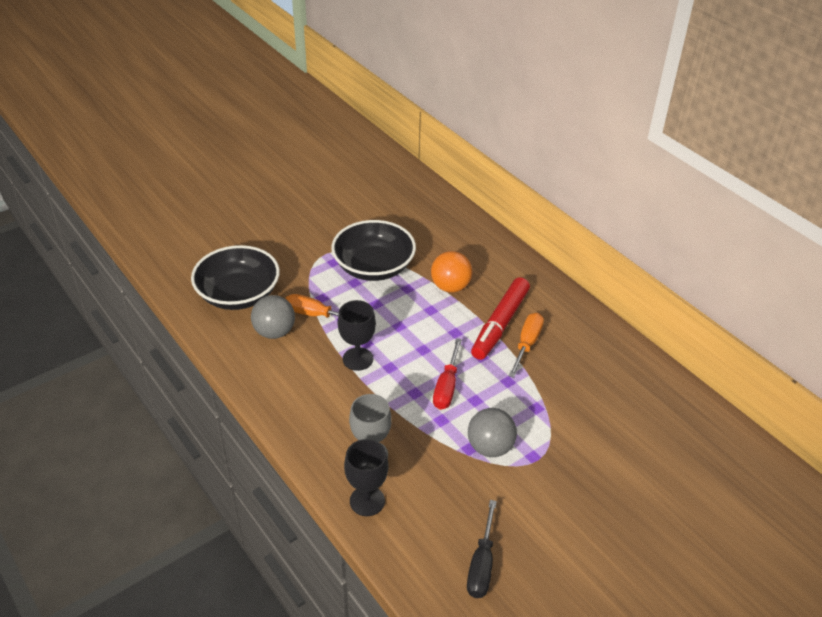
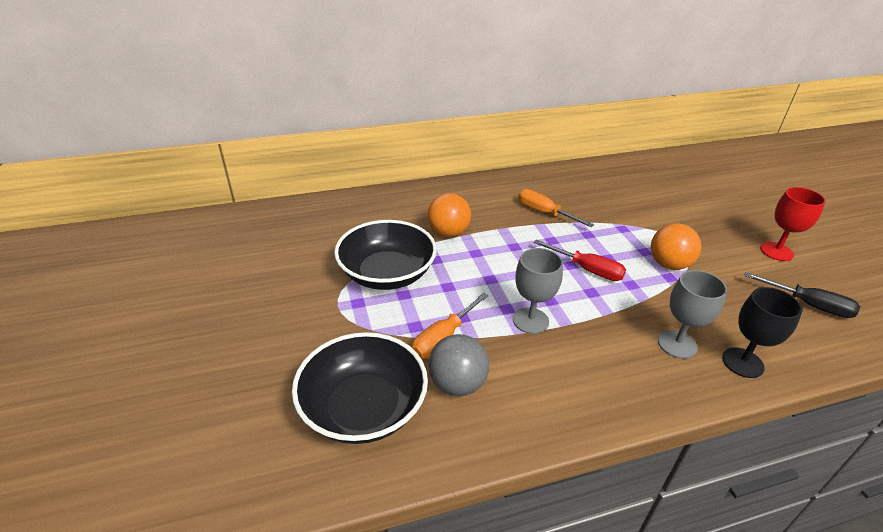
camera: 70 degrees left, 5 degrees down
(358, 359) = (530, 320): black goblet -> grey goblet
(490, 447) = (668, 264): grey ball -> orange ball
(500, 324) = (514, 219): red marker -> none
(573, 546) = (776, 251): none -> red goblet

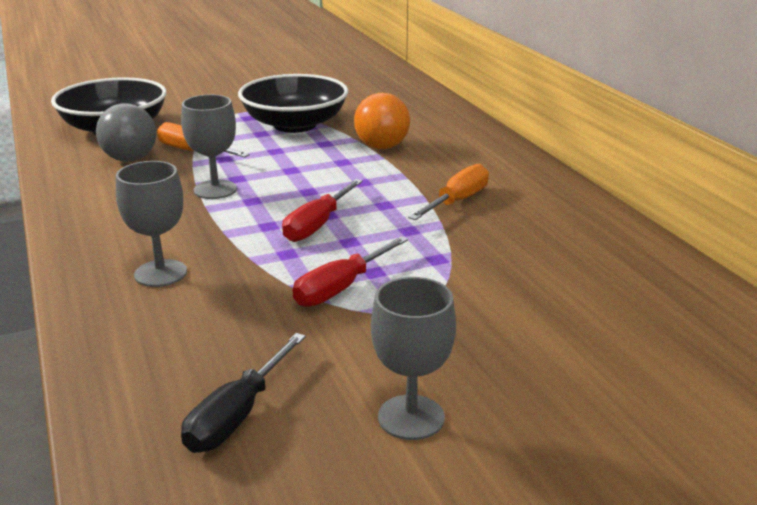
camera: 85 degrees right, 10 degrees down
(668, 264) = (341, 288): orange ball -> red screwdriver
(742, 362) = (115, 317): black goblet -> none
(776, 251) = (411, 417): red goblet -> grey goblet

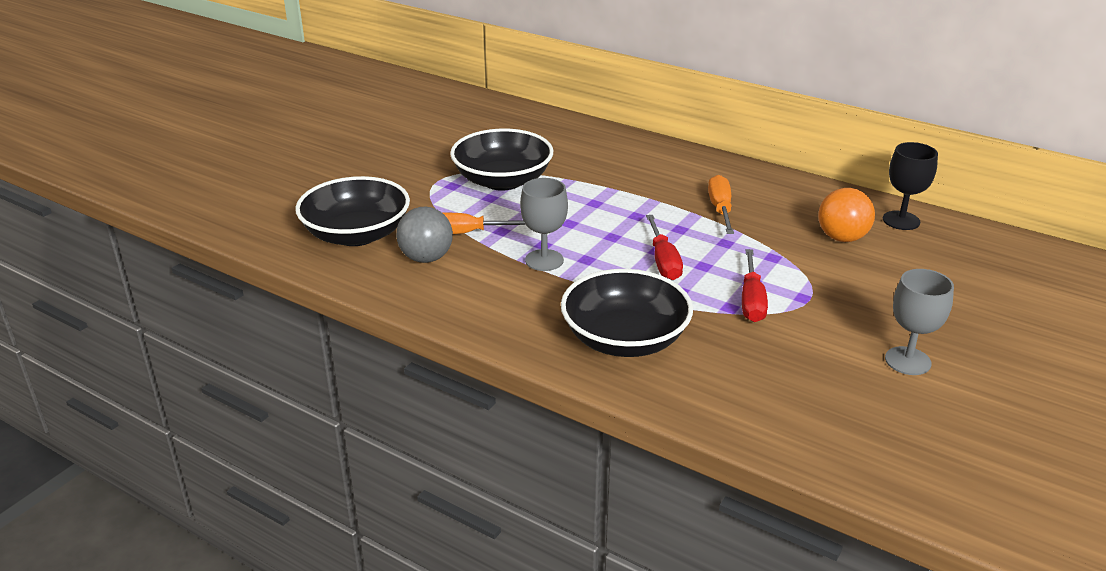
camera: 35 degrees left, 5 degrees up
(160, 273) = (625, 339): grey goblet -> black bowl
(237, 415) = (826, 403): black screwdriver -> none
(382, 147) = (601, 180): orange ball -> orange ball (842, 238)
(660, 275) = (901, 220): none -> black goblet

